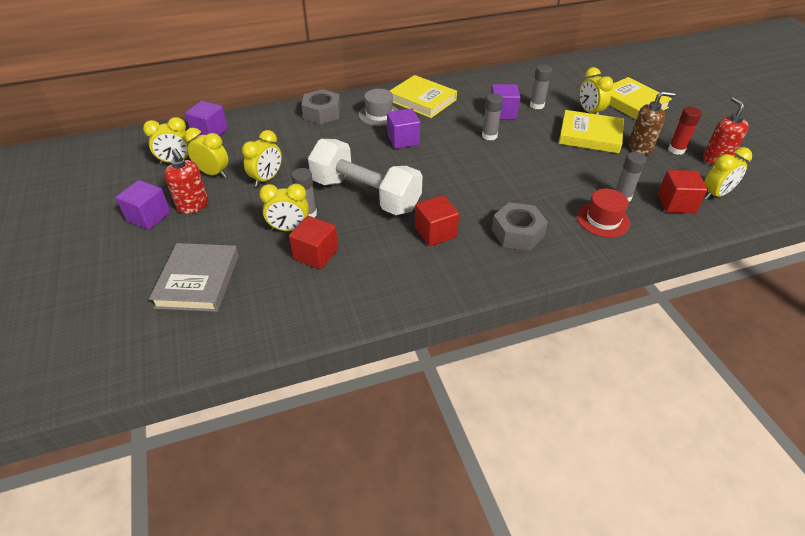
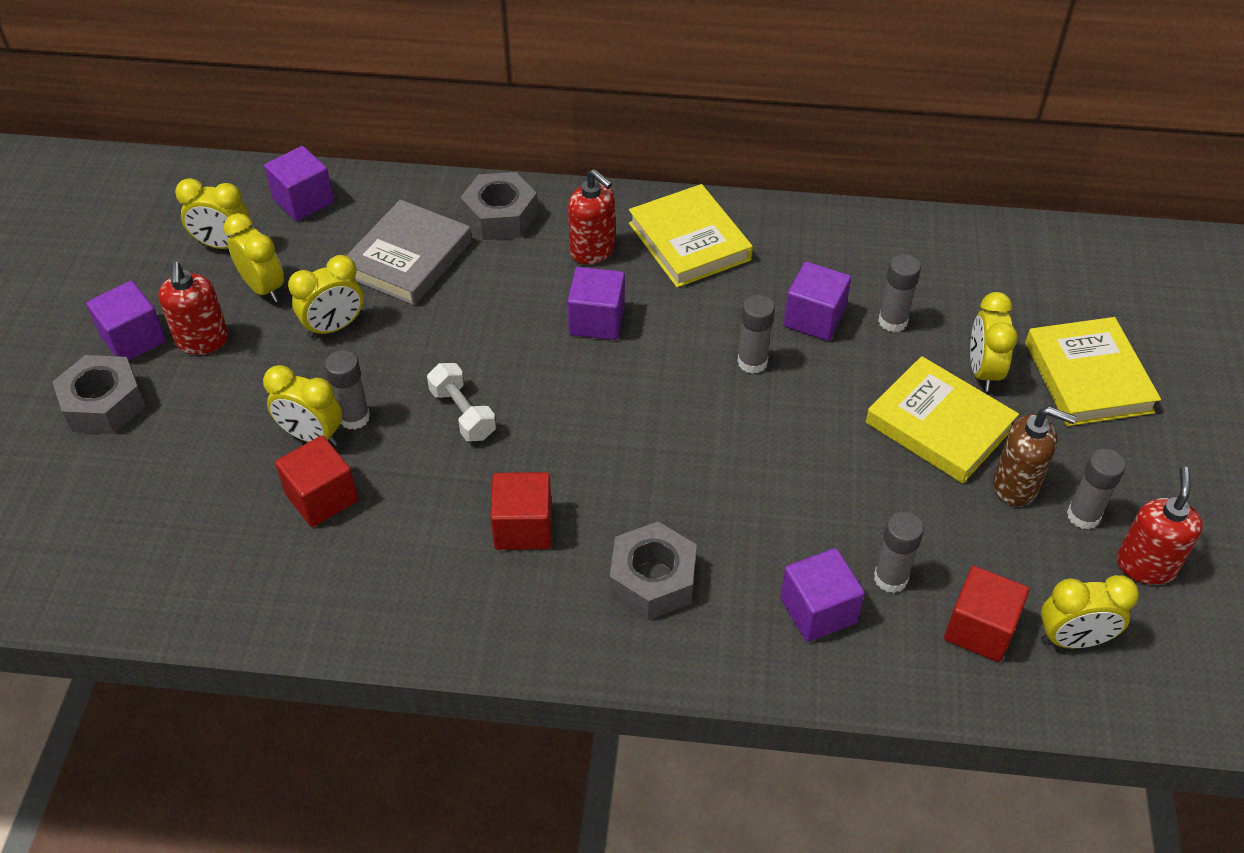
camera: 25 degrees right, 5 degrees up
(150, 252) = (104, 404): none -> grey nut
(198, 281) = (139, 480): grey book -> grey book (408, 258)
(365, 195) = (463, 413): white dumbbell -> white dumbbell, size x0.45
(379, 114) = (592, 250): grey hat -> red soap dispenser
(603, 220) = (818, 610): red hat -> purple cube
(676, 150) = (1083, 516): red glue stick -> grey glue stick

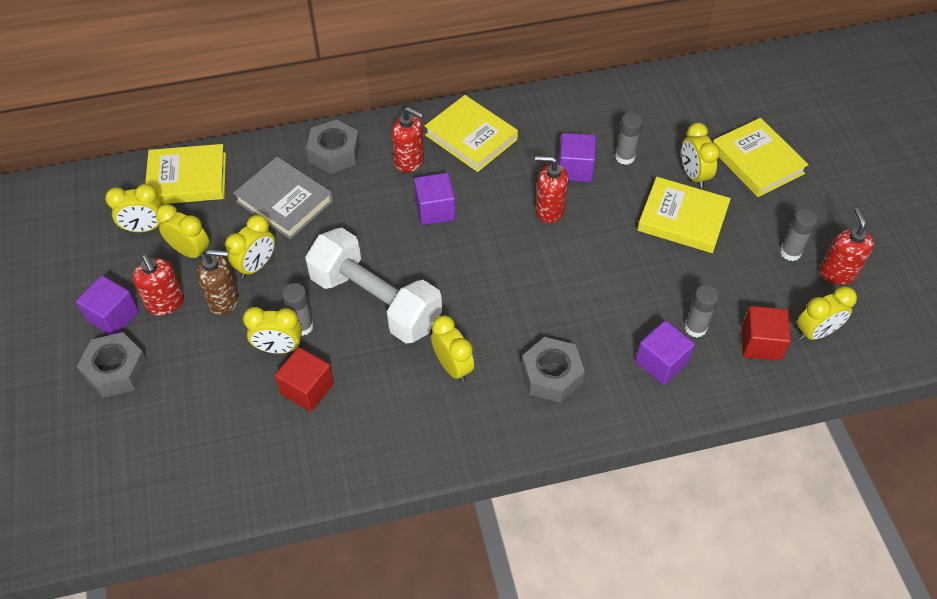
camera: 20 degrees left, 5 degrees up
(303, 201) = (187, 179): purple cube -> yellow book
(408, 258) = (284, 201): grey book -> grey book turned 60 degrees counterclockwise
(463, 413) = (375, 301): white dumbbell -> white dumbbell, size x2.22
(523, 527) = (452, 367): red cube -> yellow clock
(752, 362) = (549, 210): grey glue stick -> red soap dispenser
(1016, 485) = (744, 245): brown soap dispenser -> brown soap dispenser (224, 300)

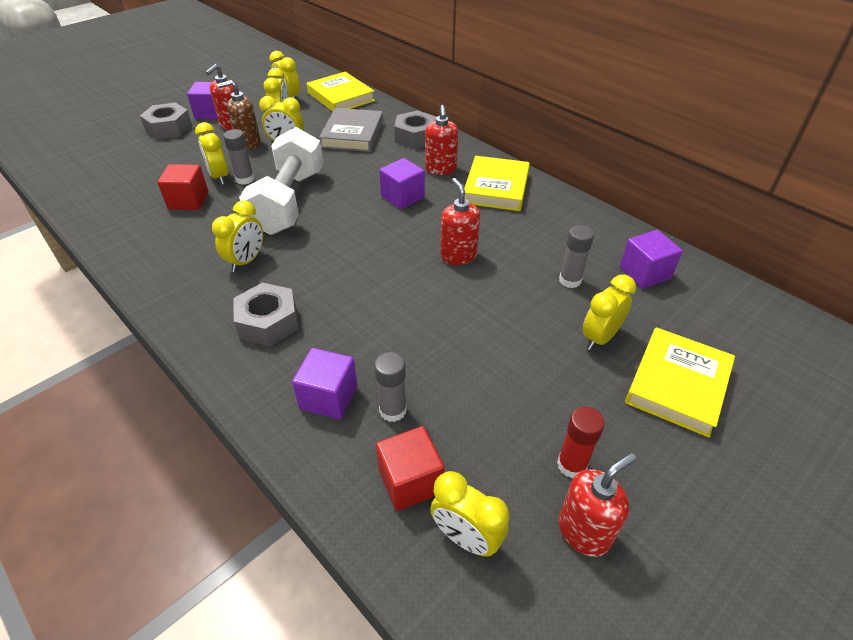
camera: 60 degrees right, 10 degrees down
(224, 300) = (248, 143): brown soap dispenser -> brown soap dispenser turned 105 degrees clockwise
(575, 168) = (522, 254): purple cube -> purple cube (644, 273)
(682, 219) = (532, 349): yellow book -> none
(790, 252) = (571, 465): grey glue stick -> red glue stick

